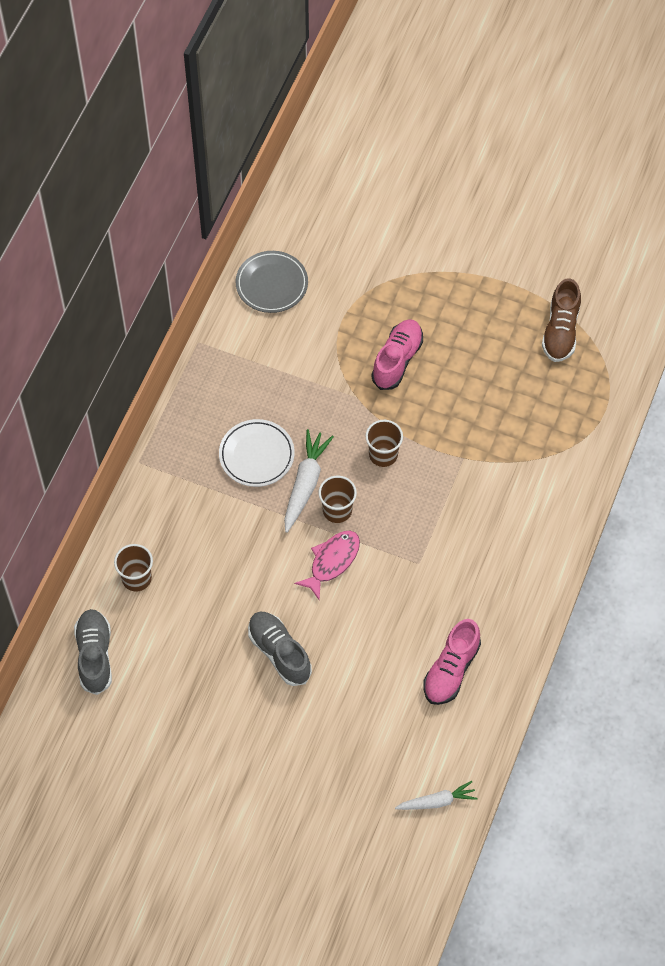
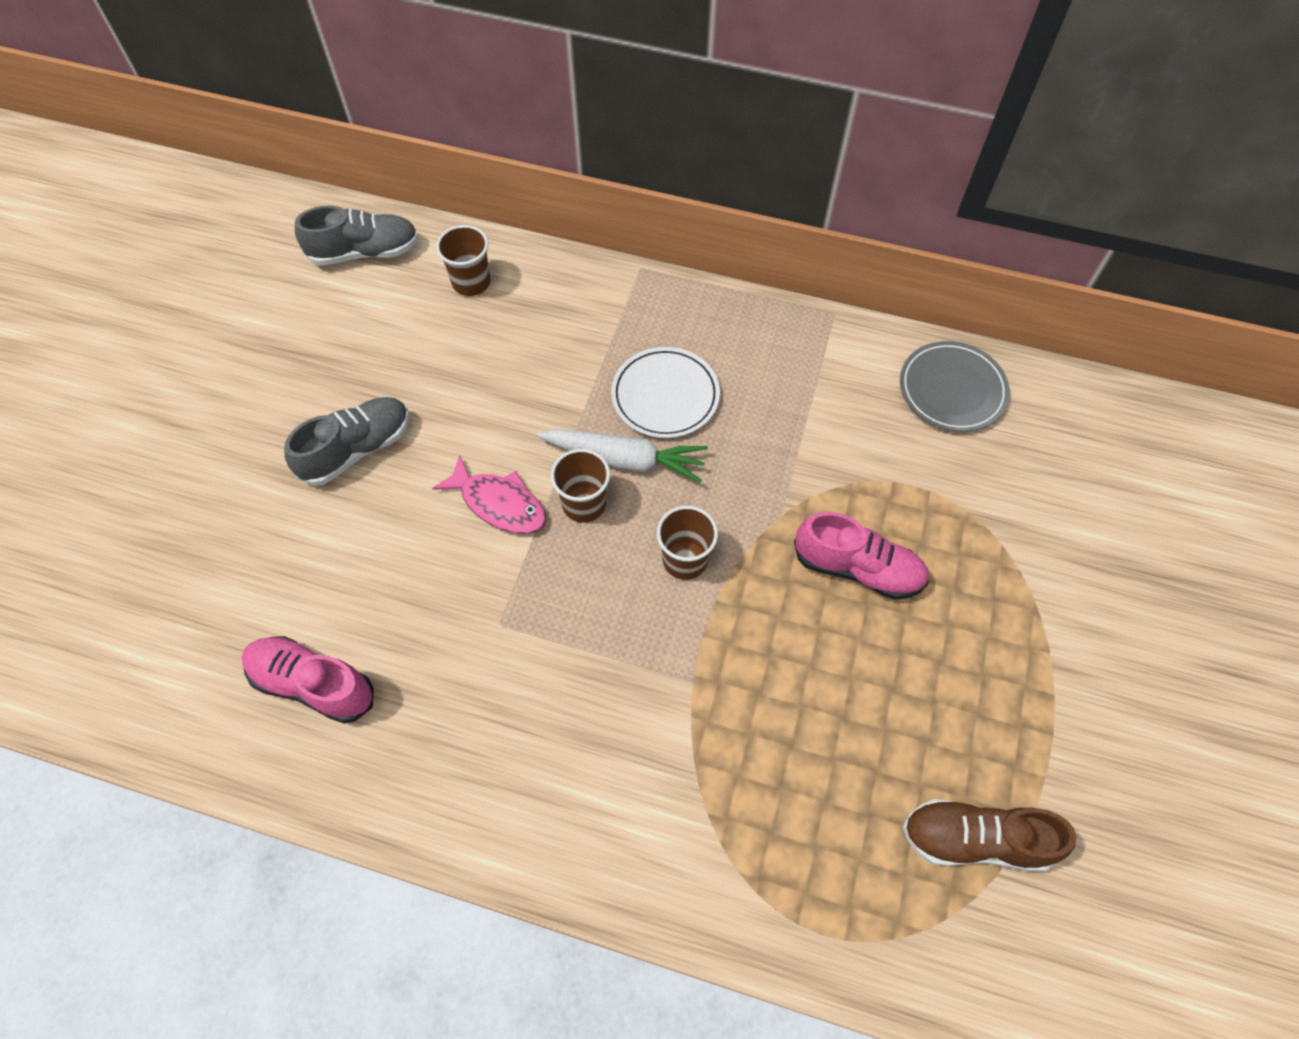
camera: 85 degrees right, 0 degrees up
(437, 801) = (97, 676): white carrot -> none

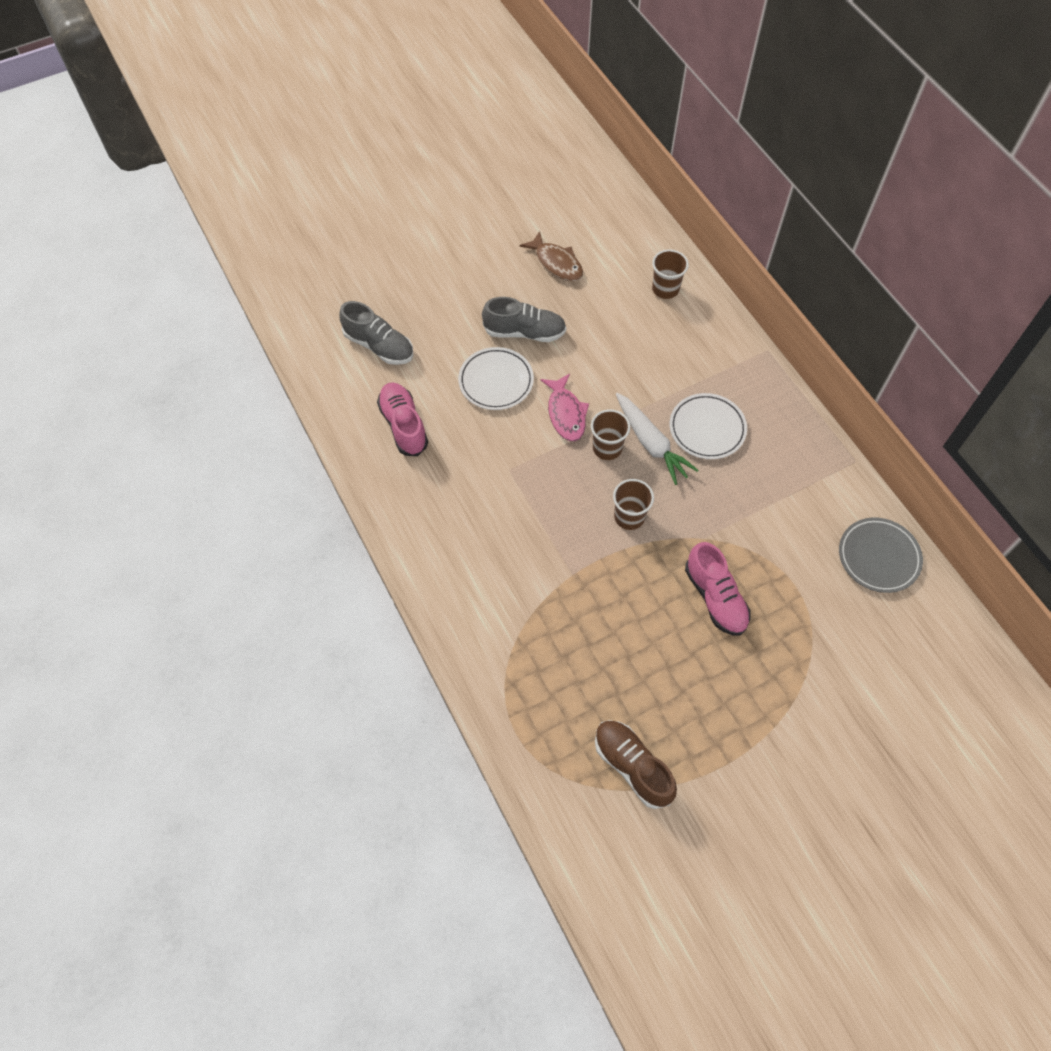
camera: 45 degrees right, 0 degrees up
(318, 343) = (556, 263): none -> brown fish
(365, 252) = (625, 231): grey shoe -> grey shoe (379, 346)
(379, 533) = (496, 381): none -> white plate

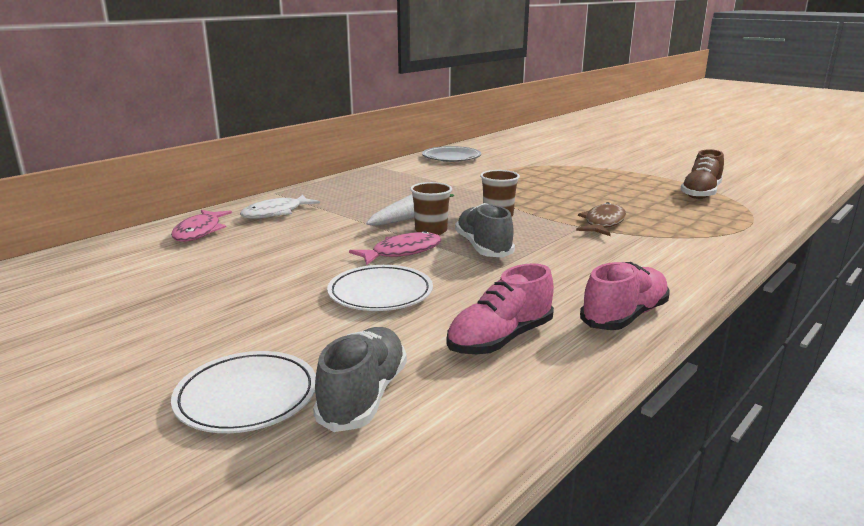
camera: 110 degrees left, 40 degrees down
(524, 332) = (289, 289): grey shoe -> grey shoe (483, 248)
(556, 263) = (154, 289): brown fish -> brown fish (603, 223)
(665, 289) = (199, 232): brown cup -> pink fish
(698, 344) = (276, 213): none -> white fish
(707, 428) = (377, 202): white plate -> white plate (247, 397)
(715, 597) = (537, 186): pink shoe -> pink shoe (624, 316)

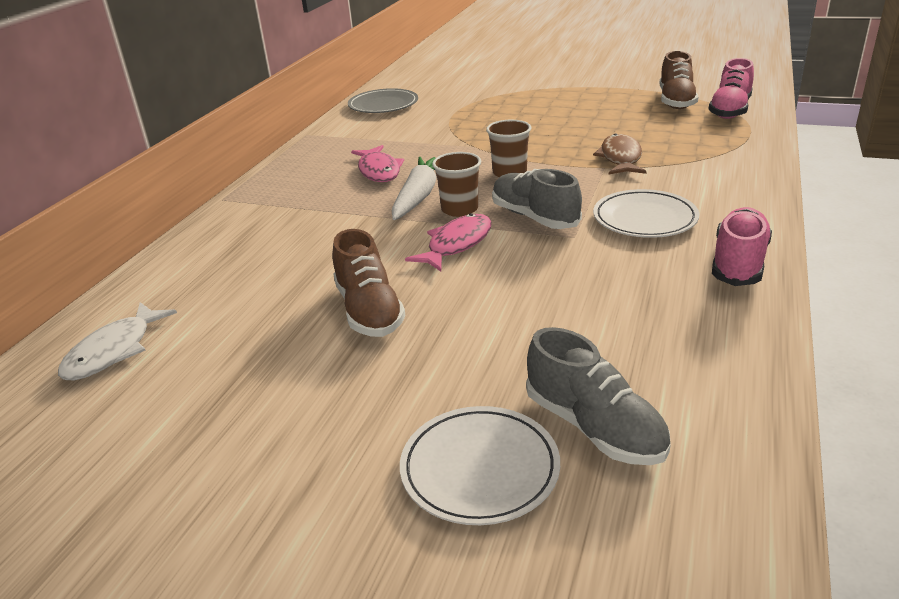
camera: 20 degrees left, 10 degrees up
(199, 232) = (188, 277): pink fish -> pink fish (379, 171)
(276, 213) = (256, 228): white fish -> white fish (114, 351)
(290, 278) = (369, 311): none -> brown shoe
(363, 396) = (594, 427): grey shoe -> grey shoe turned 150 degrees clockwise
(380, 293) = (486, 302): white plate -> white plate (644, 219)
(500, 339) = (655, 322): pink shoe -> pink shoe (730, 110)

